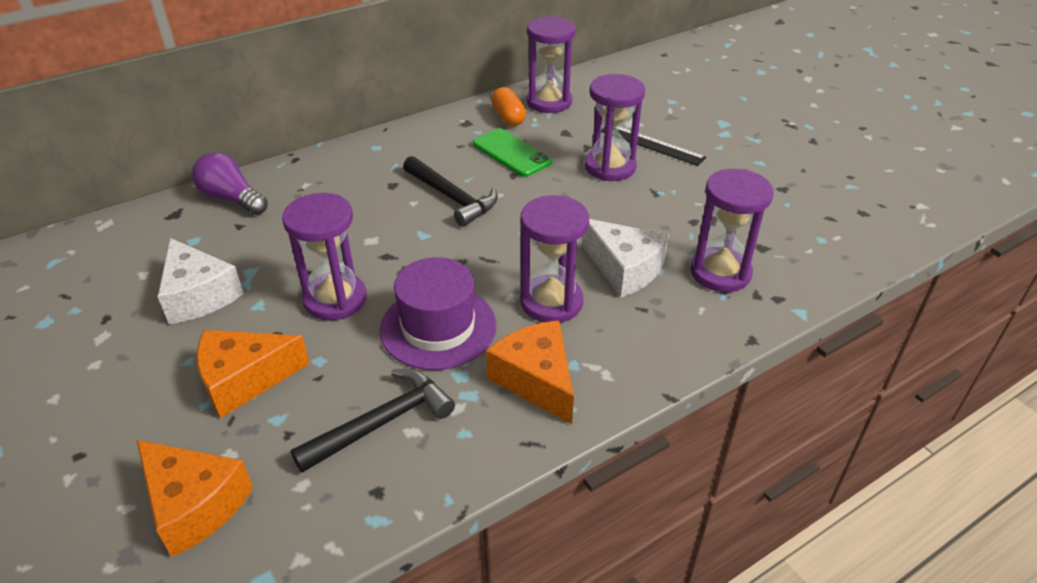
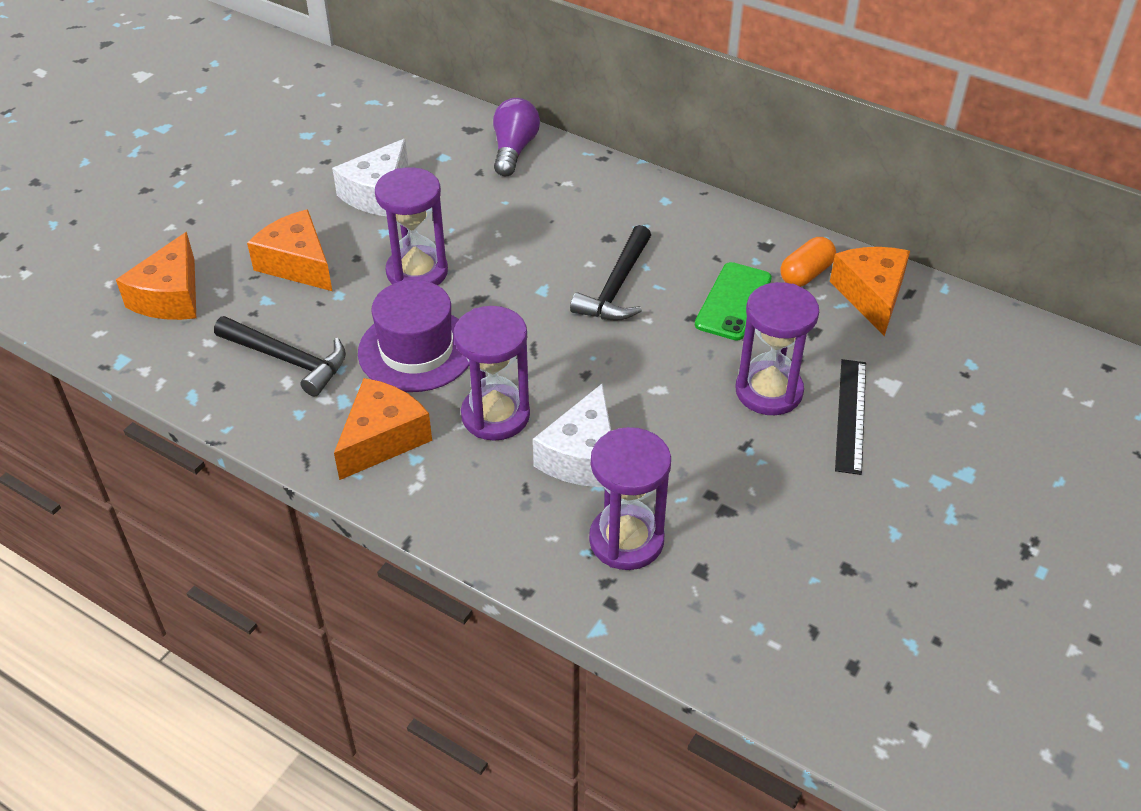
camera: 65 degrees right, 5 degrees up
(549, 102) = (871, 295): purple hourglass -> orange cheese

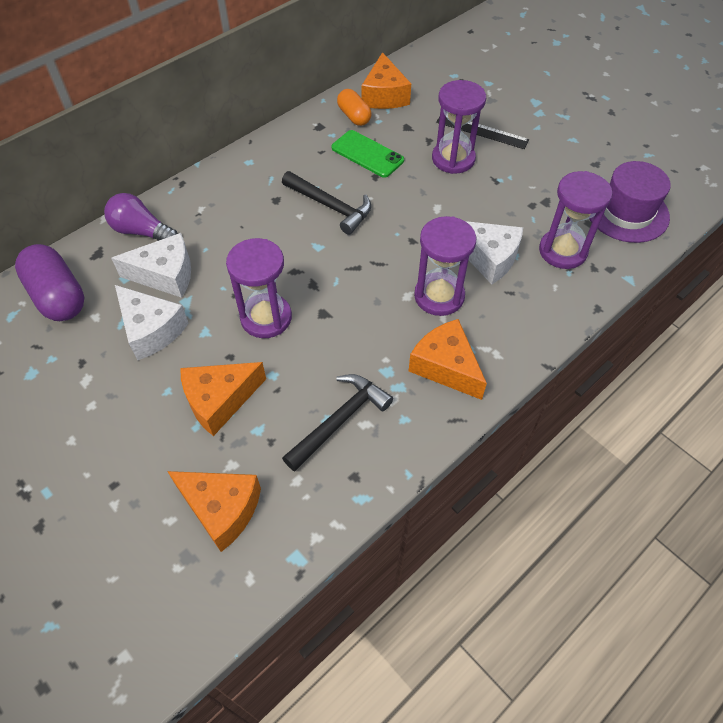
camera: 75 degrees left, 10 degrees up
(404, 122) = (58, 296): none -> purple capsule
(416, 350) = (357, 332): purple hat -> purple hat (627, 212)
(456, 183) = (165, 275): none -> white cheese
(871, 295) = (384, 95): orange cheese -> orange cheese turned 105 degrees counterclockwise

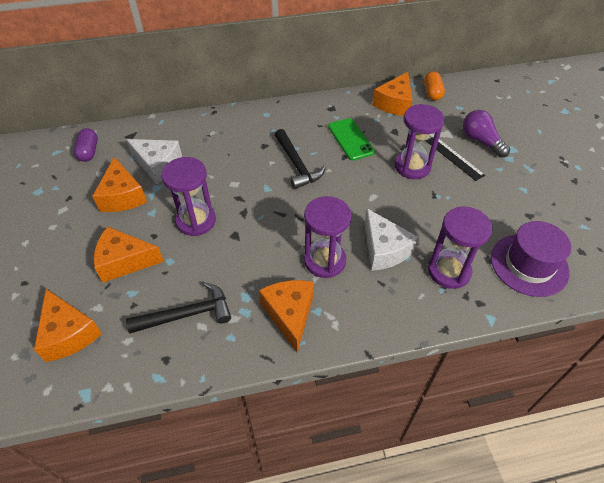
camera: 30 degrees right, 5 degrees down
(58, 296) = (89, 152): purple capsule -> purple capsule, size x0.60
(141, 231) = (166, 132): purple light bulb -> purple light bulb (480, 141)
(151, 330) = (122, 196): white cheese -> orange cheese
(354, 116) = (361, 110): orange capsule -> orange capsule (432, 93)

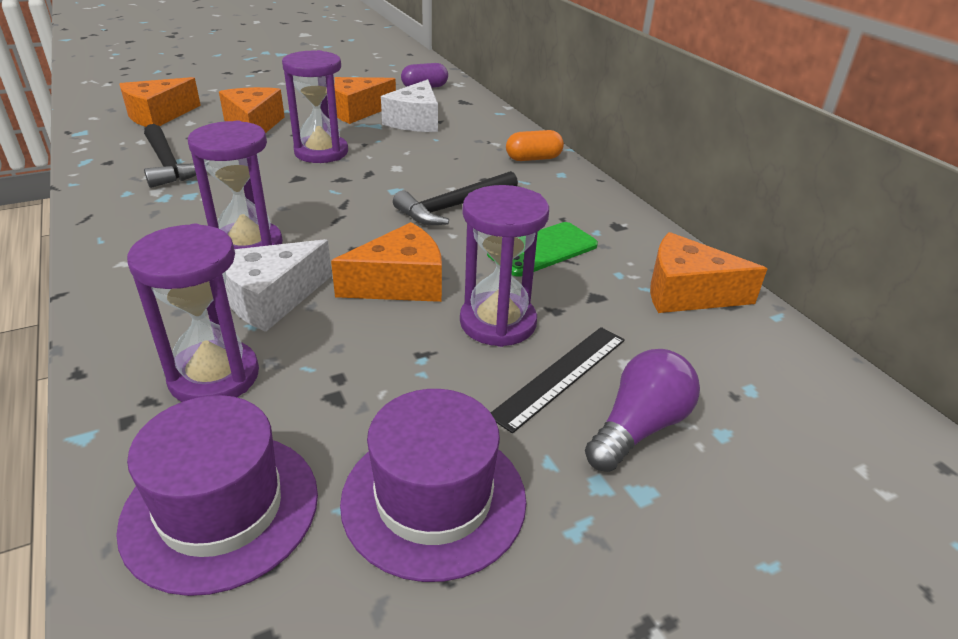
camera: 75 degrees right, 15 degrees down
(289, 314) = (151, 227): orange cheese -> orange cheese (400, 283)
(432, 93) = (770, 344): orange capsule -> orange capsule (533, 159)
(519, 202) = (434, 499): none -> purple hat

